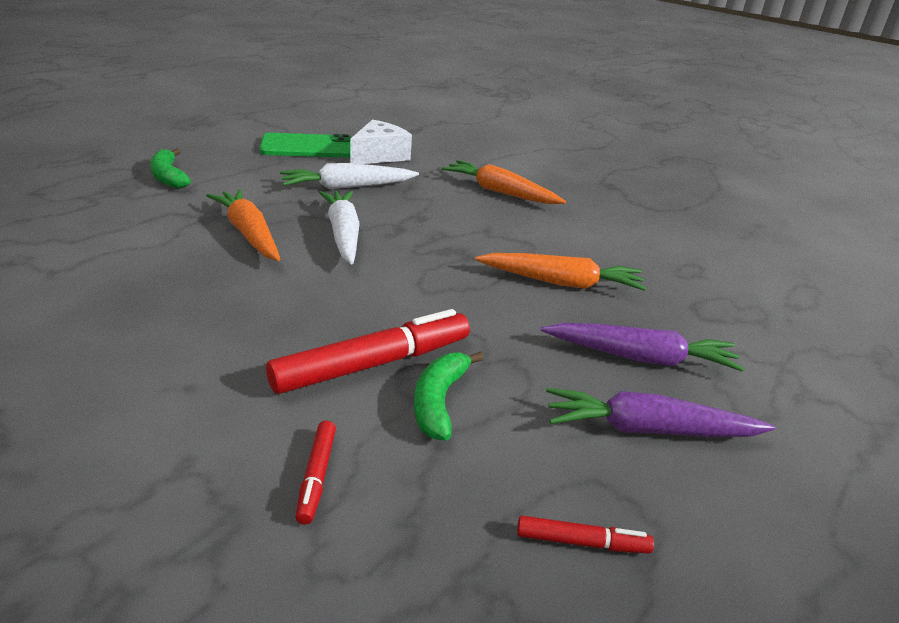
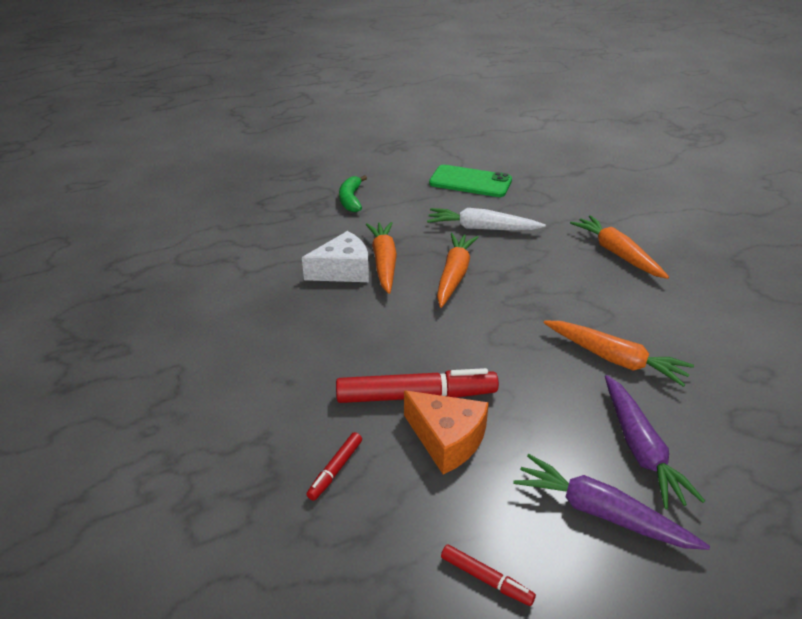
camera: 30 degrees right, 5 degrees up
(343, 234) = (454, 275): white carrot -> orange carrot
(379, 155) = (527, 198): white cheese -> white cheese (343, 270)
(439, 402) = (447, 439): green banana -> orange cheese
(641, 358) = (640, 448): purple carrot -> purple carrot turned 45 degrees clockwise

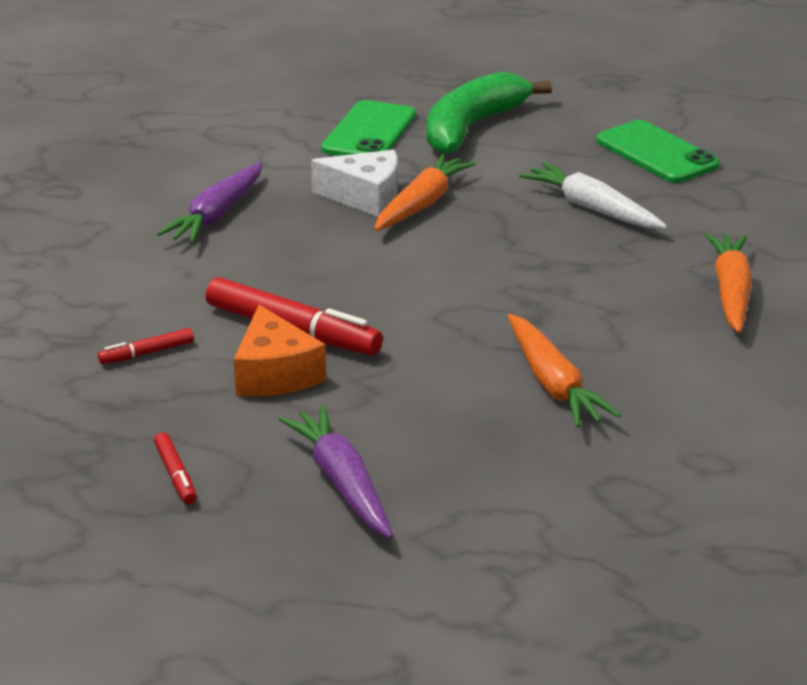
camera: 35 degrees right, 5 degrees down
(292, 223) = (369, 132): none -> green phone
(351, 199) = (472, 127): green banana -> green banana, size x1.84
(454, 275) = (485, 244): orange carrot -> none
(640, 448) = (458, 459): purple carrot -> purple carrot (217, 215)

